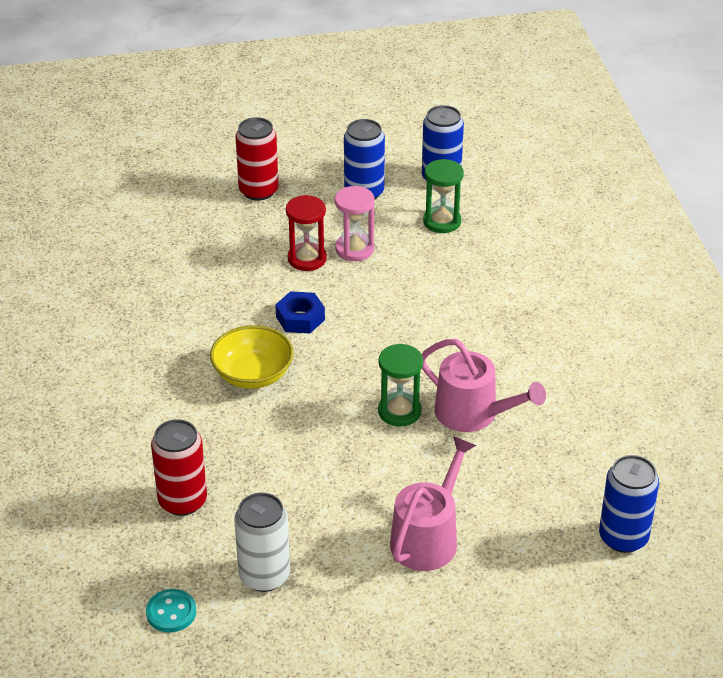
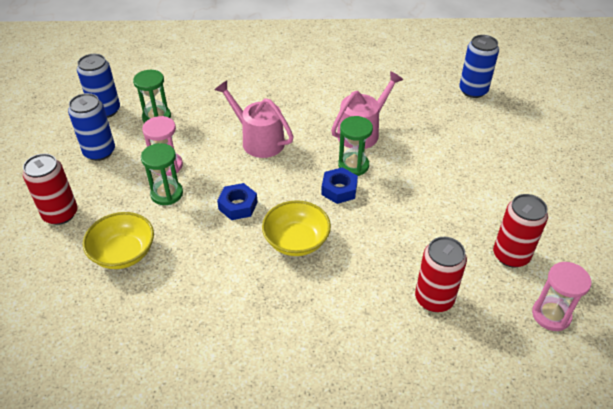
camera: 80 degrees left, 5 degrees up
(171, 612) = (551, 315): turquoise button -> pink hourglass
(211, 247) = (123, 253): none -> yellow bowl
(264, 576) = (511, 255): white can -> red can
(307, 259) = (167, 194): red hourglass -> green hourglass
(349, 402) = (339, 189): none -> blue nut
(428, 538) = (474, 168): pink watering can -> pink watering can (259, 140)

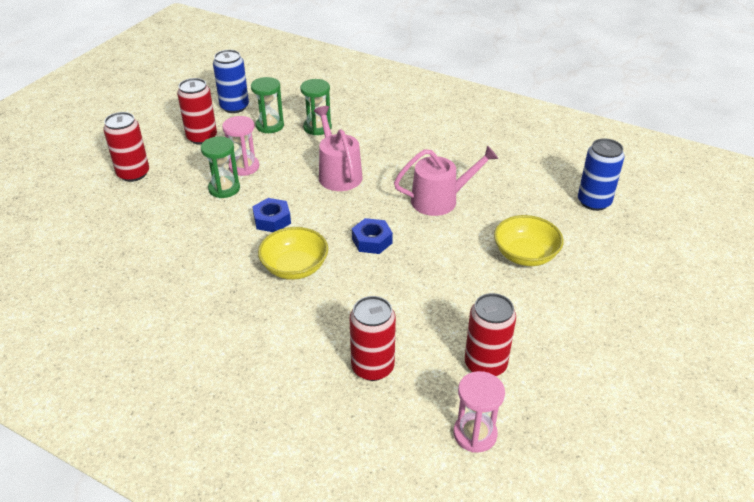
camera: 30 degrees right, 5 degrees down
(99, 152) = (202, 137): blue can -> red can
(123, 253) = (152, 220): yellow bowl -> yellow bowl (525, 255)
(353, 165) = (404, 225): green hourglass -> green hourglass (317, 127)

